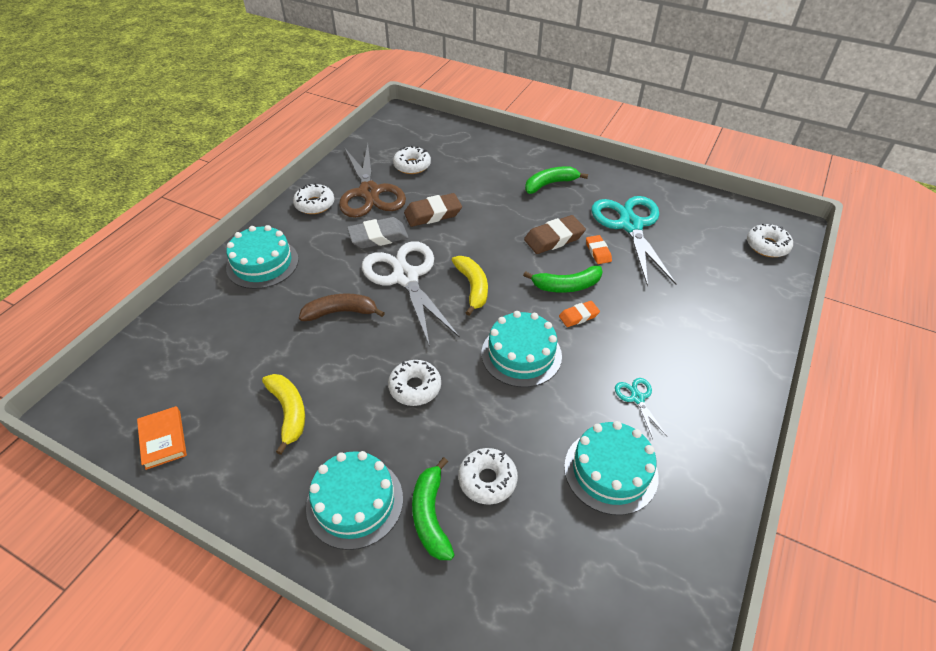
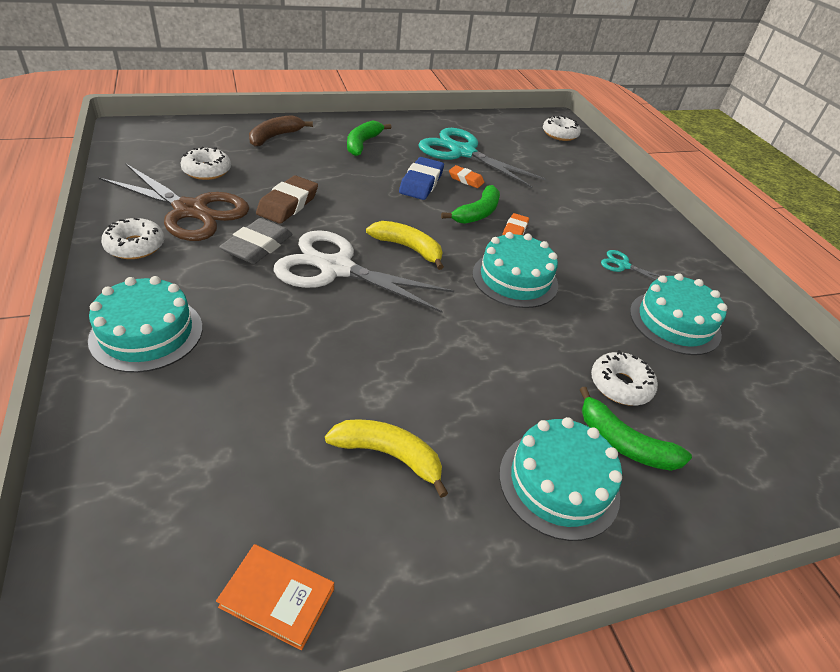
camera: 50 degrees left, 5 degrees down
(341, 312) = (313, 332): brown banana -> brown banana (275, 137)
(415, 387) = (472, 354): white donut -> none
(554, 238) = (421, 183): brown eraser -> blue eraser

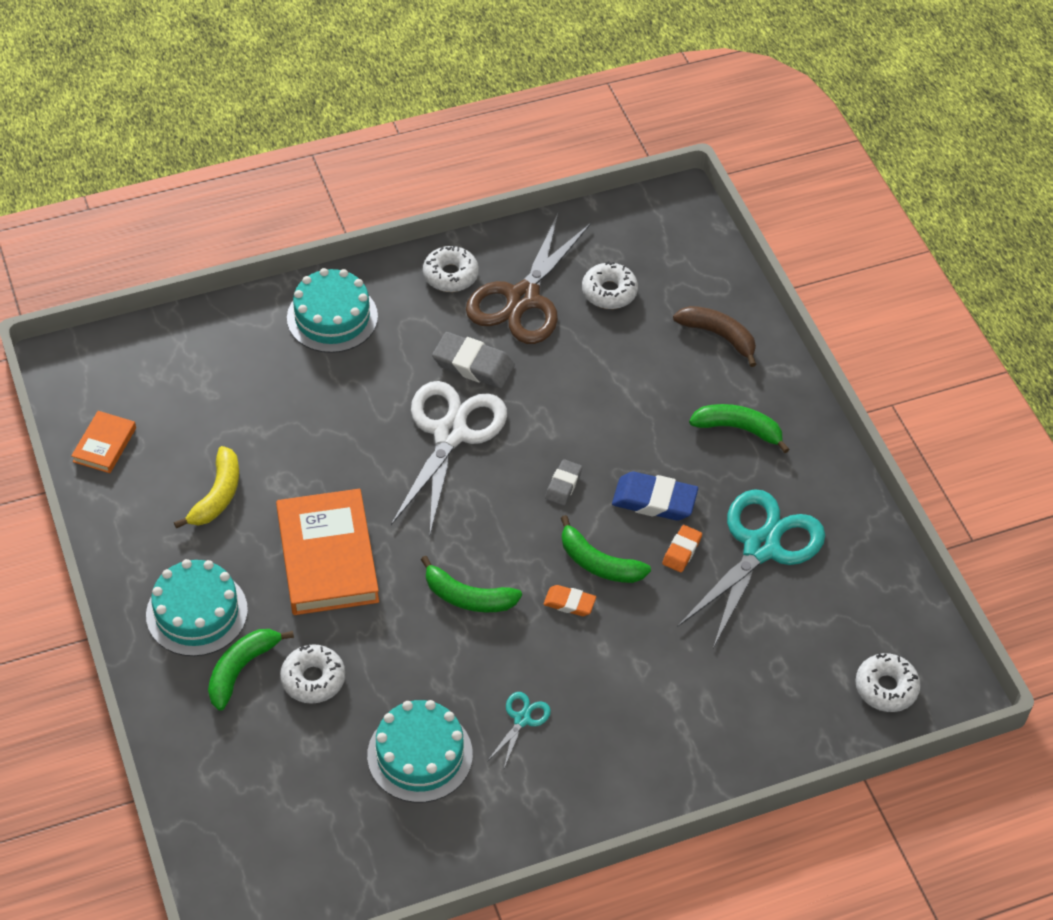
camera: 90 degrees right, 10 degrees up
(288, 204) = (560, 375): brown eraser -> none
(402, 218) = (563, 485): none -> grey eraser
(408, 248) = (503, 494): yellow banana -> none
(476, 363) = (327, 557): none -> orange book
(515, 279) = (468, 597): turquoise cake -> green banana

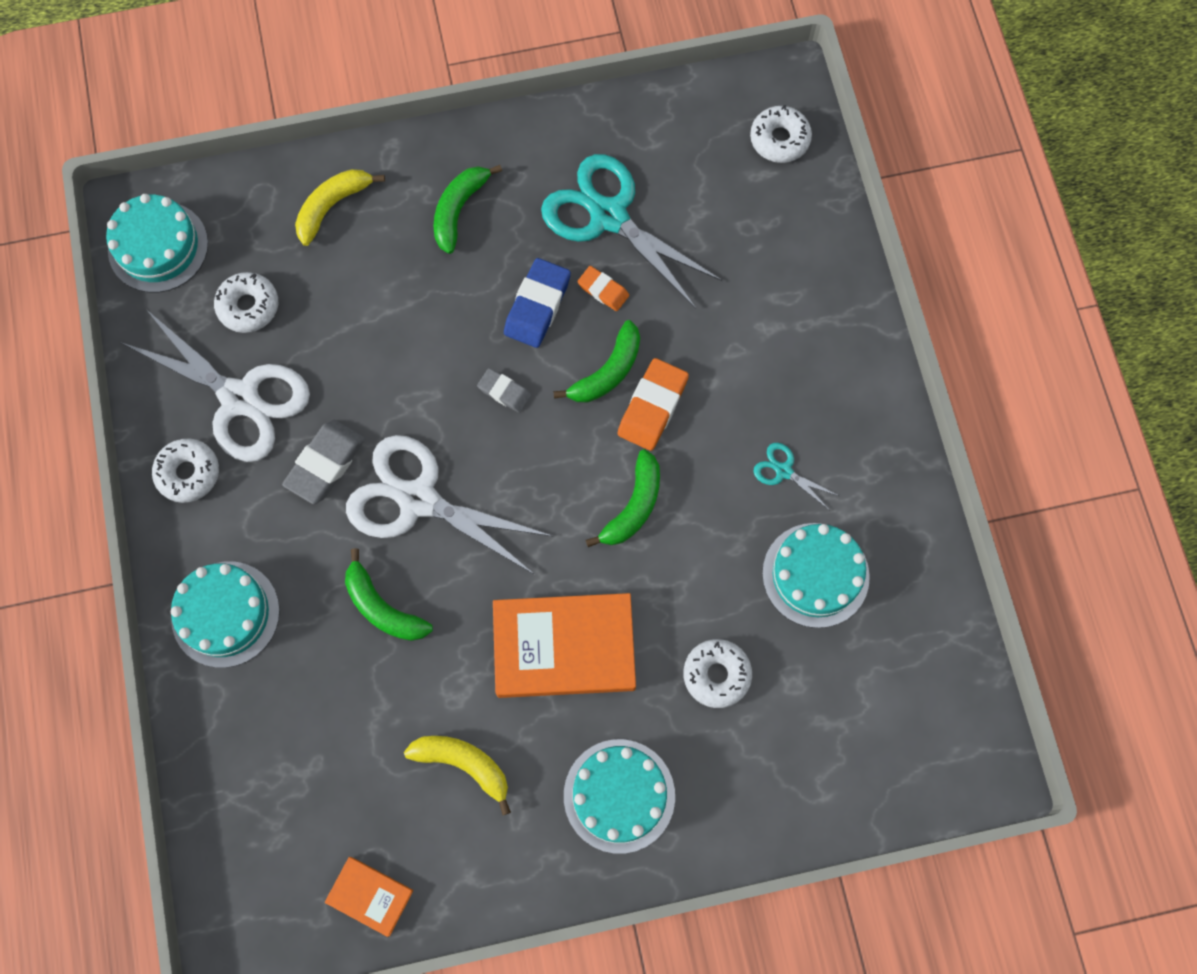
camera: 80 degrees left, 20 degrees up
(241, 669) = (697, 750): green banana -> green banana (382, 607)
(523, 299) = (240, 398): brown scissors -> white scissors
(569, 603) = (652, 407): orange eraser -> orange eraser, size x1.70
(651, 224) = (158, 247): none -> turquoise cake
(719, 336) = (332, 206): brown banana -> yellow banana

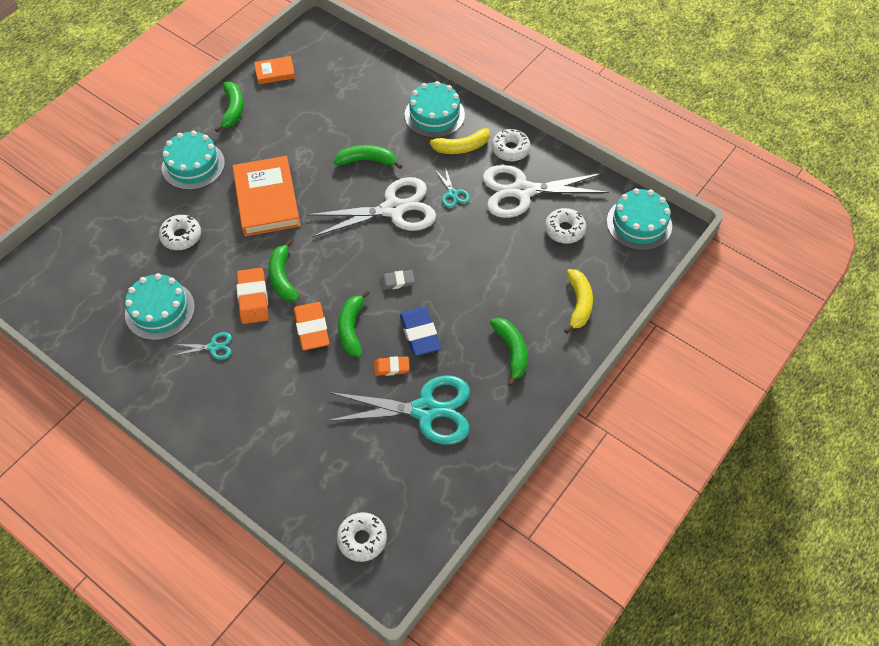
camera: 140 degrees right, 15 degrees down
(325, 463) = (452, 194): grey eraser -> turquoise scissors
(464, 764) = (275, 133): yellow banana -> yellow banana (460, 147)
(489, 865) = (233, 110): none -> green banana
(564, 647) = (267, 200): orange book -> orange book turned 60 degrees counterclockwise
(691, 503) = (253, 298): none -> orange eraser

